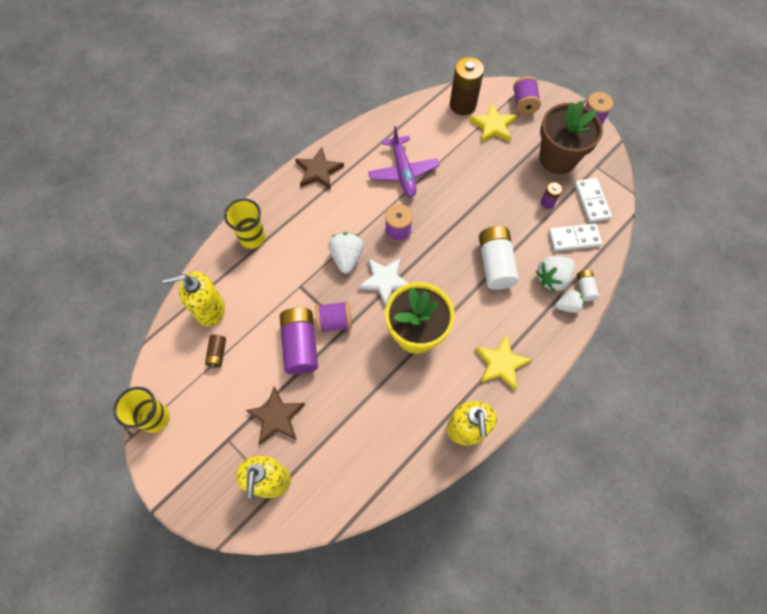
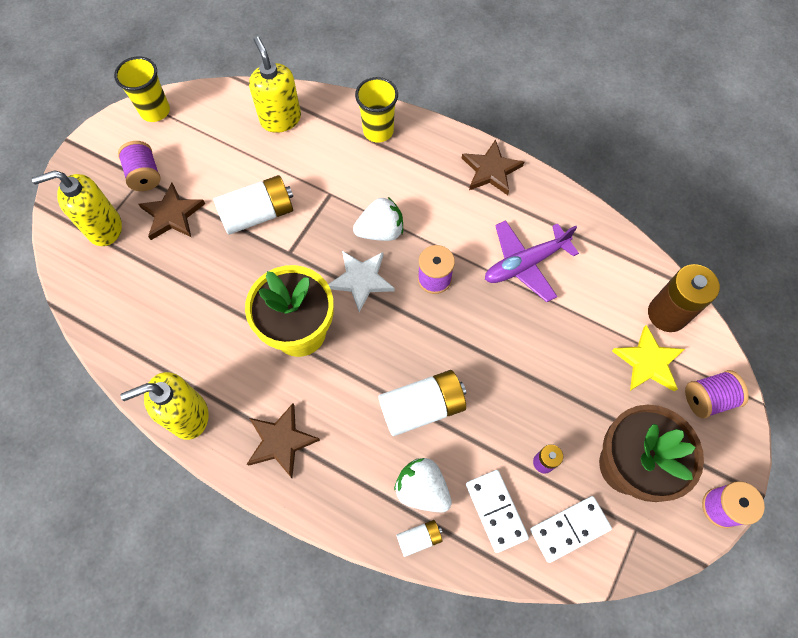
camera: 75 degrees right, 0 degrees up
(217, 353) = (232, 141): brown battery -> none
(300, 345) = (258, 214): purple battery -> white battery
(334, 322) = (294, 240): purple spool -> purple spool (145, 175)
(501, 363) = (281, 441): yellow star -> brown star
(567, 306) = (384, 517): white strawberry -> none

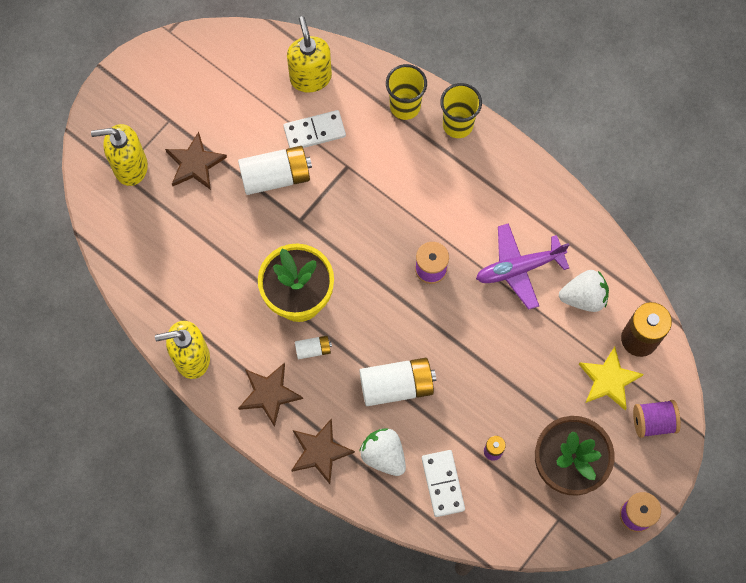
camera: 10 degrees right, 5 degrees up
(145, 175) = (172, 118): purple spool -> none
(155, 111) = (188, 48): yellow cup -> yellow cup (457, 125)
(361, 280) = (362, 258): white star -> none
(380, 231) = (389, 213): white strawberry -> white strawberry (583, 297)
(419, 538) = (373, 494): white battery -> white battery (313, 349)
(491, 170) = (508, 167): brown star -> brown star (320, 452)
(569, 529) = (502, 509): white domino -> white domino (314, 132)

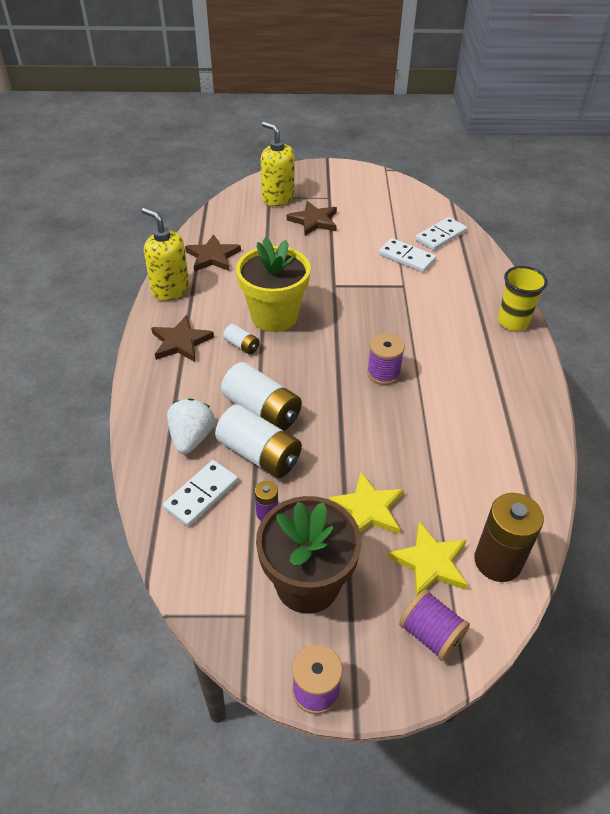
camera: 50 degrees right, 25 degrees down
(276, 176) = (351, 258): white battery -> white battery (259, 454)
(310, 77) = (441, 236): yellow soap dispenser -> white domino
(320, 452) = (158, 397): brown star -> brown star (213, 256)
(405, 106) = (486, 288): yellow cup -> none
(518, 268) = (451, 427): purple plane -> none
(540, 384) = (368, 509): none -> yellow star
(583, 297) = (482, 489): white strawberry -> none

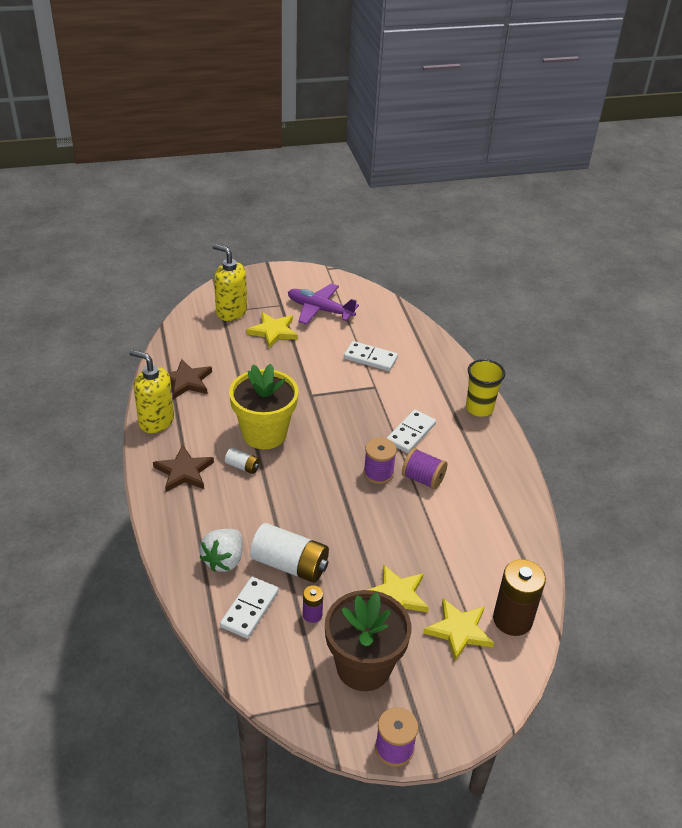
camera: 15 degrees left, 5 degrees down
(191, 438) = (224, 560): white strawberry -> white strawberry turned 150 degrees counterclockwise
(262, 410) = (280, 524): white battery -> none
(314, 221) = (273, 331): brown star -> yellow star
(367, 206) = (319, 310): none -> purple plane
(431, 634) = (473, 687): purple spool -> purple spool (423, 479)
(441, 236) = (396, 332): white domino -> white domino (411, 433)

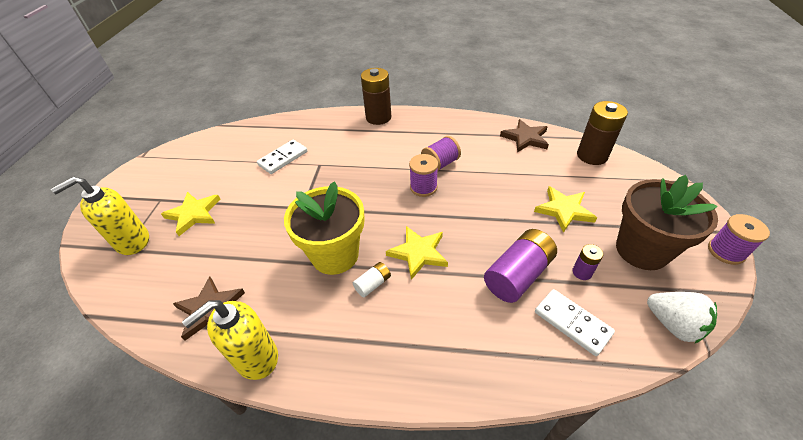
camera: 65 degrees left, 5 degrees up
(184, 472) = (356, 344): brown star -> brown star (525, 138)
(224, 560) = (502, 332): white strawberry -> white strawberry (673, 324)
(290, 564) = (517, 275): white battery -> purple battery
(319, 310) = (193, 174): purple plane -> none
(411, 433) = (386, 157): white domino -> none
(459, 631) = (602, 184): yellow star -> yellow star (418, 253)
(479, 408) = (378, 117): yellow cup -> brown battery

